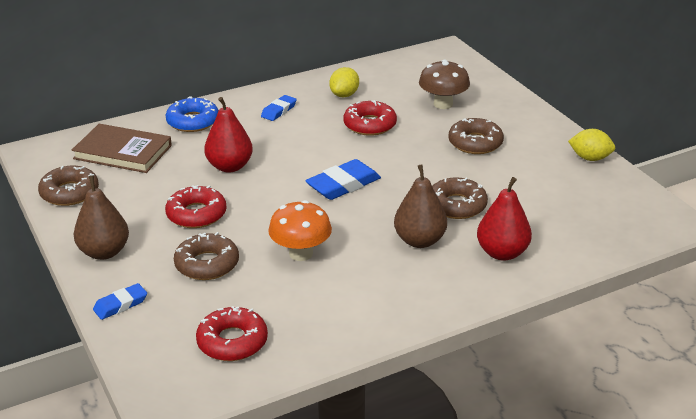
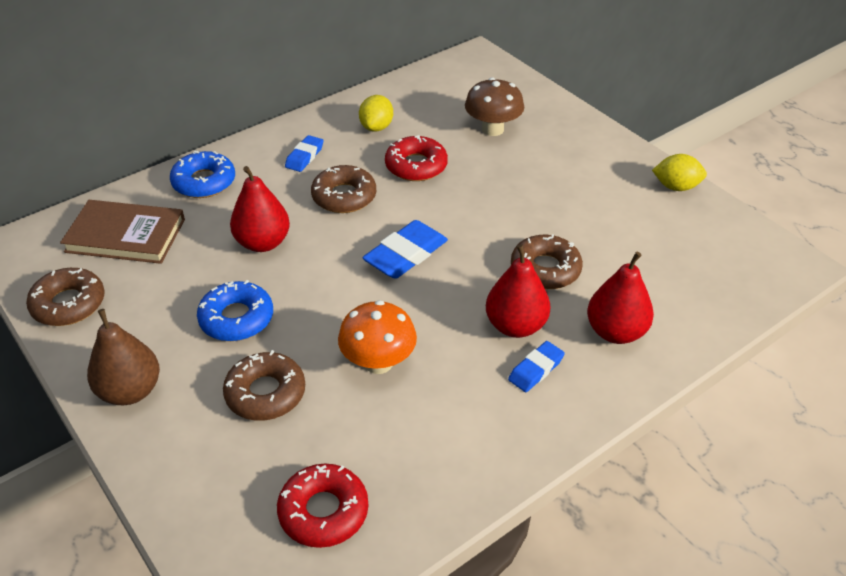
camera: 10 degrees left, 10 degrees up
(120, 305) = (167, 472): blue eraser -> blue eraser (536, 369)
(196, 214) = (236, 318): red donut -> blue donut
(419, 241) = (515, 326): brown pear -> red pear
(475, 143) = (543, 179): brown donut -> brown donut (344, 196)

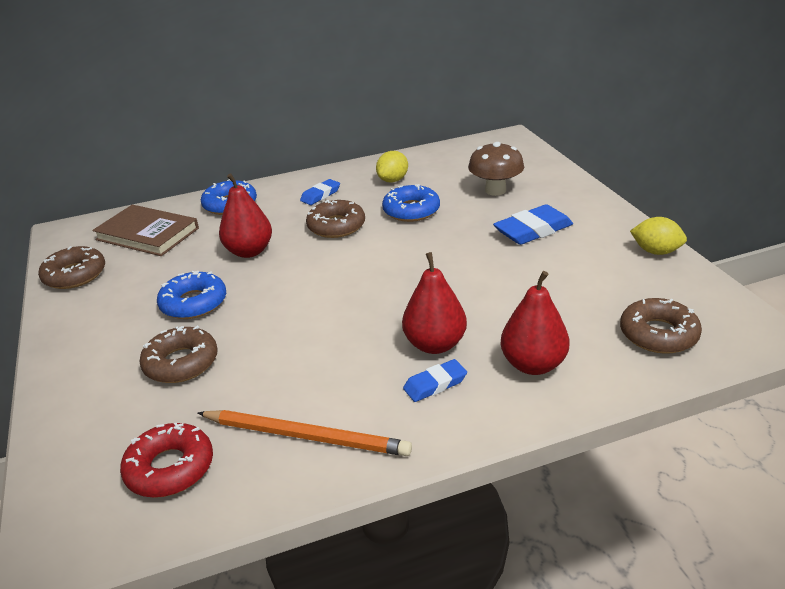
camera: 20 degrees right, 10 degrees down
(130, 391) = (77, 343): brown pear -> none
(378, 362) = (291, 354): orange mushroom -> none
(406, 255) = (364, 275): blue eraser -> blue eraser (533, 230)
(416, 166) = (411, 210): red donut -> blue donut
(440, 449) = (306, 436): none -> orange pencil
(545, 269) = (488, 302): brown donut -> brown donut (658, 334)

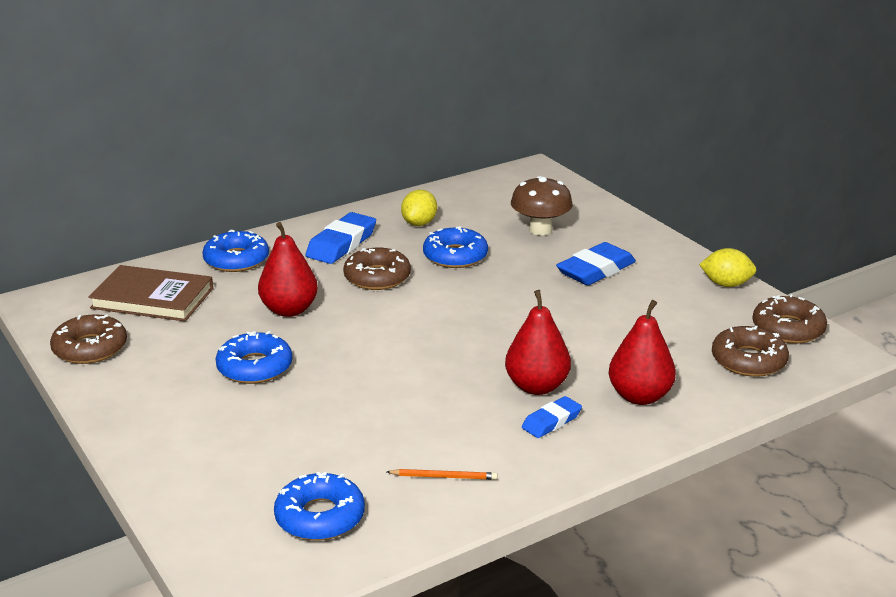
camera: 15 degrees left, 5 degrees down
(170, 468) = (320, 517): red donut -> blue donut
(181, 363) = (275, 425): brown donut -> brown donut (788, 328)
(306, 436) = (444, 477): orange pencil -> orange pencil, size x0.49
(320, 195) = (341, 244): blue eraser -> blue eraser, size x1.67

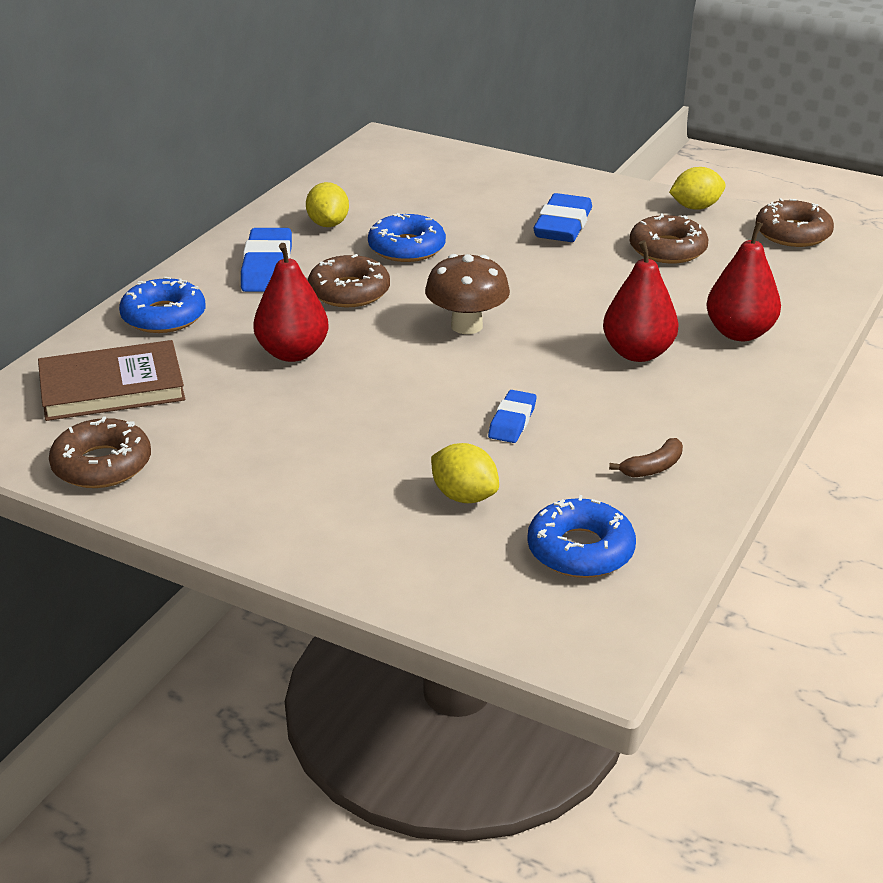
camera: 30 degrees left, 5 degrees up
(254, 367) = (327, 424): blue donut -> none
(286, 449) = (464, 496): none -> yellow lemon
(444, 477) = (653, 467): orange pencil -> brown banana
(540, 230) = (462, 199): brown mushroom -> brown mushroom (466, 326)
(551, 421) = (689, 381): blue eraser -> blue eraser (512, 421)
(748, 360) = (793, 272): brown donut -> brown donut (667, 249)

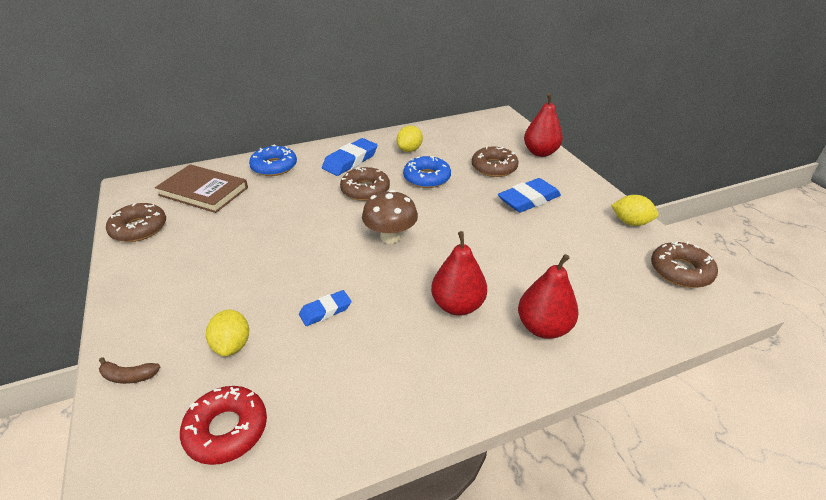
camera: 40 degrees right, 5 degrees up
(292, 353) = (292, 211): red pear -> red pear (540, 152)
(580, 550) = (226, 429): blue donut -> red donut
(653, 467) = (351, 397): brown banana -> brown banana (129, 376)
(667, 249) = (573, 243): brown donut -> brown donut (494, 167)

